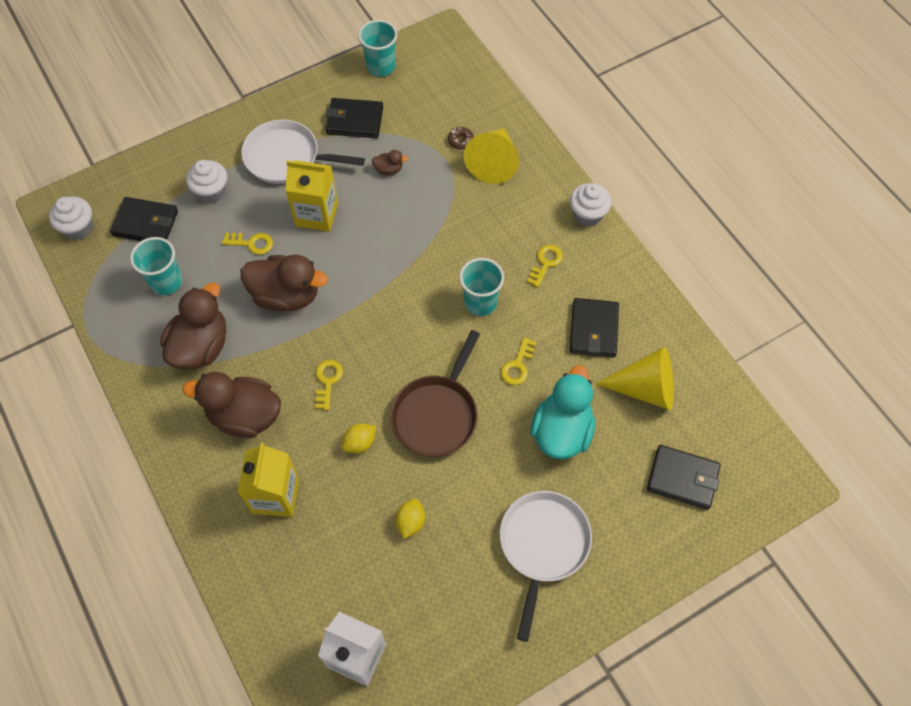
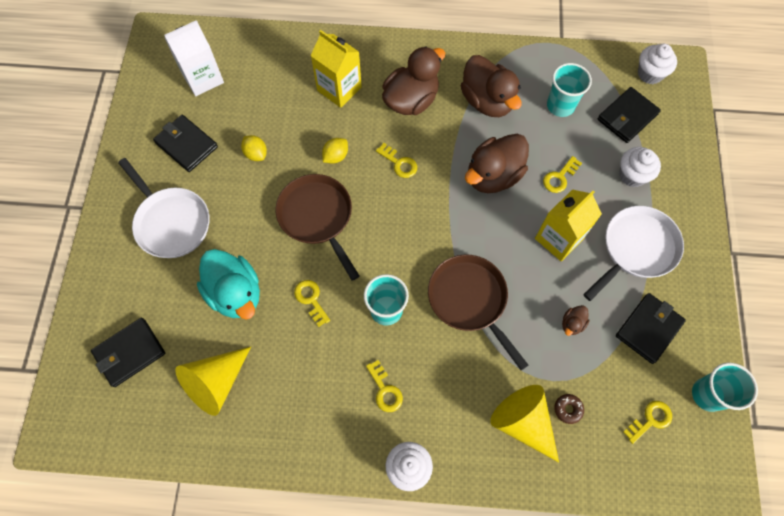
camera: 125 degrees right, 5 degrees up
(360, 443) = (336, 156): yellow lemon -> yellow lemon turned 45 degrees clockwise
(423, 247) = (470, 300): none -> brown pan
(427, 90) = (650, 420): none -> yellow key
(594, 329) = (295, 382): black wallet -> black wallet (186, 145)

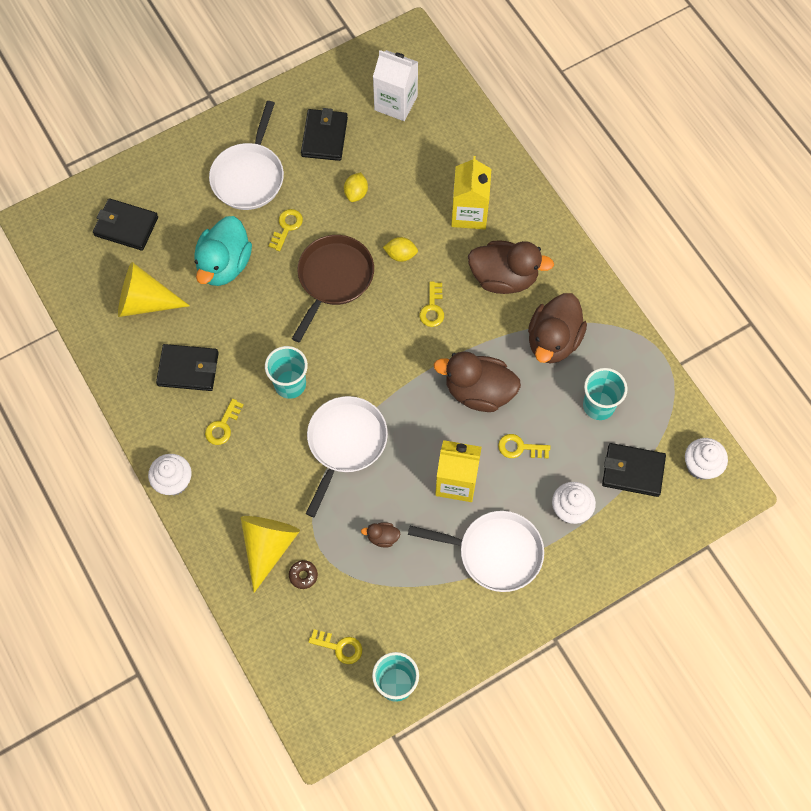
camera: 55 degrees right, 0 degrees up
(311, 299) = (258, 322): yellow key -> yellow key (287, 227)
(470, 300) = (345, 443): brown pan -> white pan
(648, 329) = (423, 603): black wallet -> black wallet (188, 369)

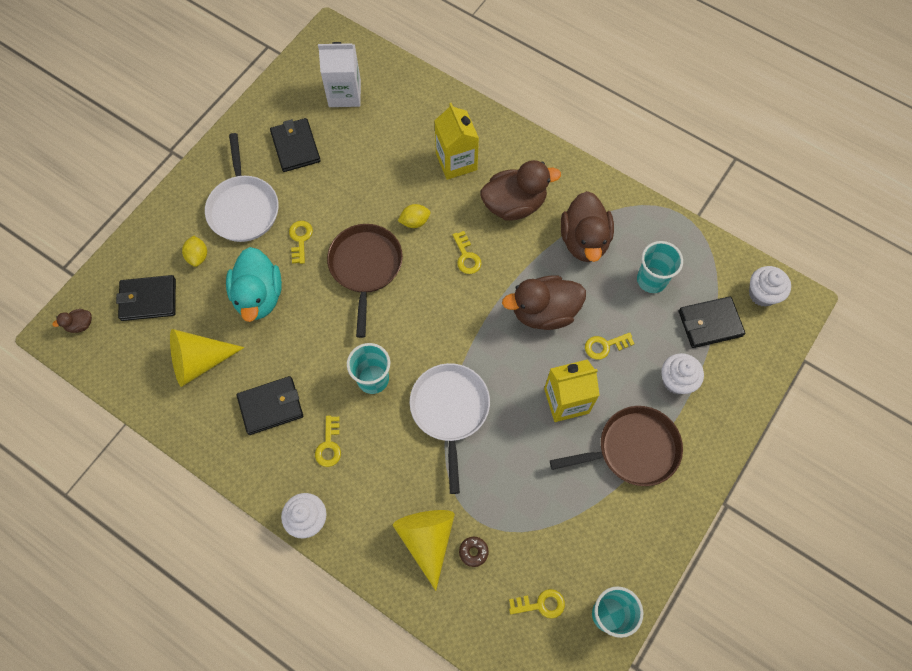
camera: 25 degrees left, 0 degrees up
(356, 193) = (348, 184): yellow lemon -> yellow lemon (198, 256)
(382, 537) = (527, 482): brown duck -> brown duck (80, 325)
(495, 552) = (633, 449): white pan -> brown pan

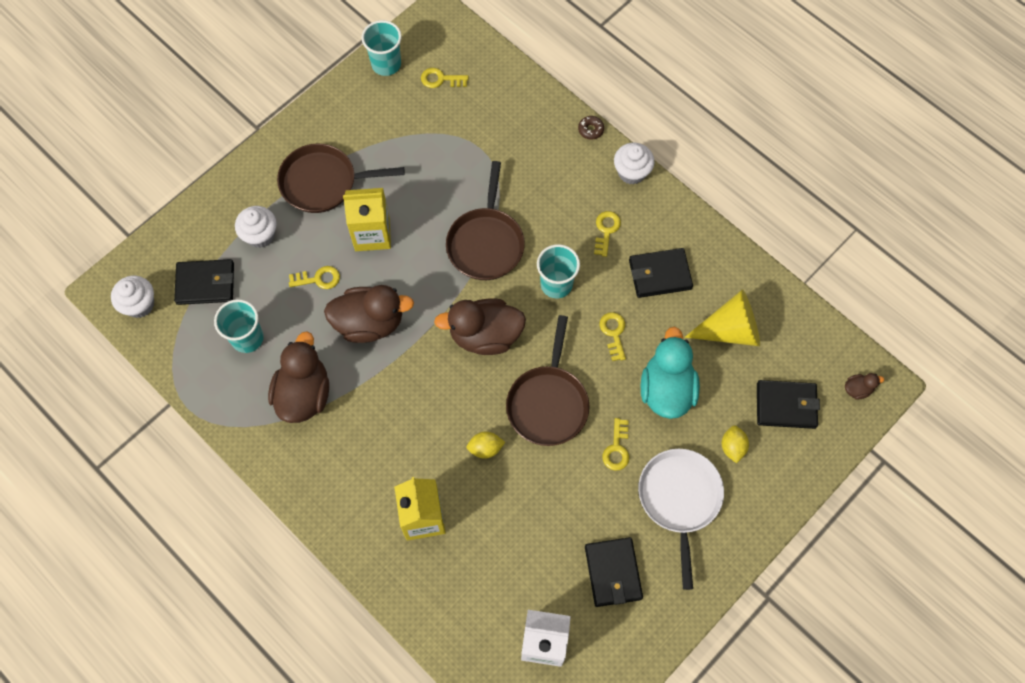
camera: 170 degrees left, 0 degrees up
(427, 540) = (527, 140): yellow cone -> none
(450, 410) = (486, 243): white pan -> brown pan
(466, 256) = (436, 397): yellow key -> yellow key (613, 333)
(473, 552) = (489, 125): brown donut -> brown donut (590, 130)
(514, 204) = (369, 450): brown duck -> brown duck (485, 335)

